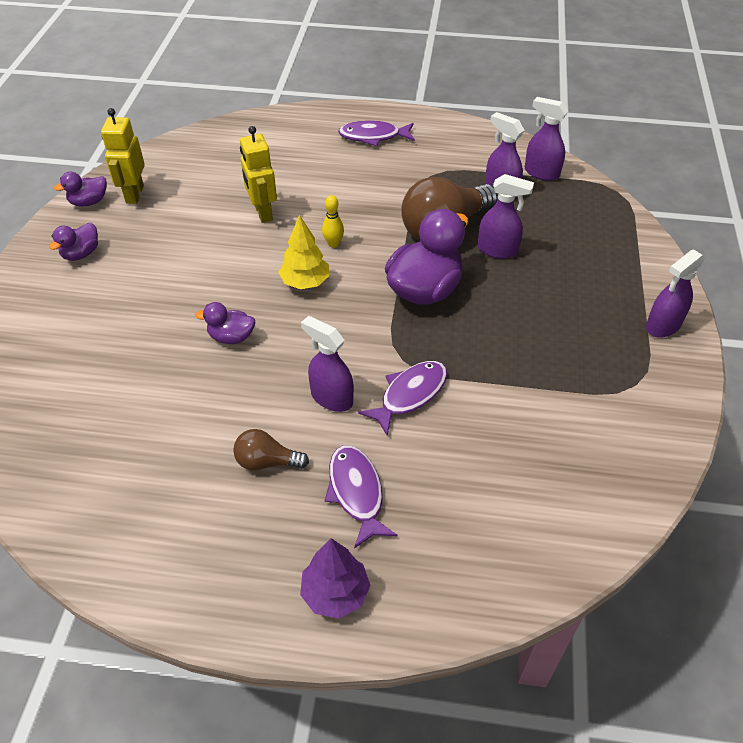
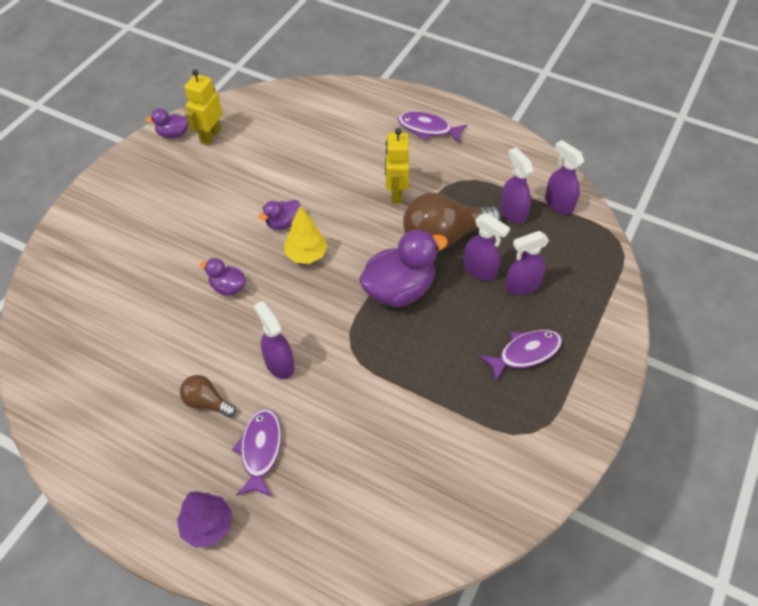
camera: 20 degrees right, 5 degrees up
(81, 254) = (149, 180): purple duck -> purple duck (283, 223)
(262, 213) = (302, 180): yellow robot -> yellow robot (396, 193)
(333, 244) = (345, 225): yellow bowling pin -> none
(410, 395) = (341, 381): purple fish -> purple fish (525, 353)
(663, 326) = (587, 385): purple spray bottle -> purple spray bottle (522, 286)

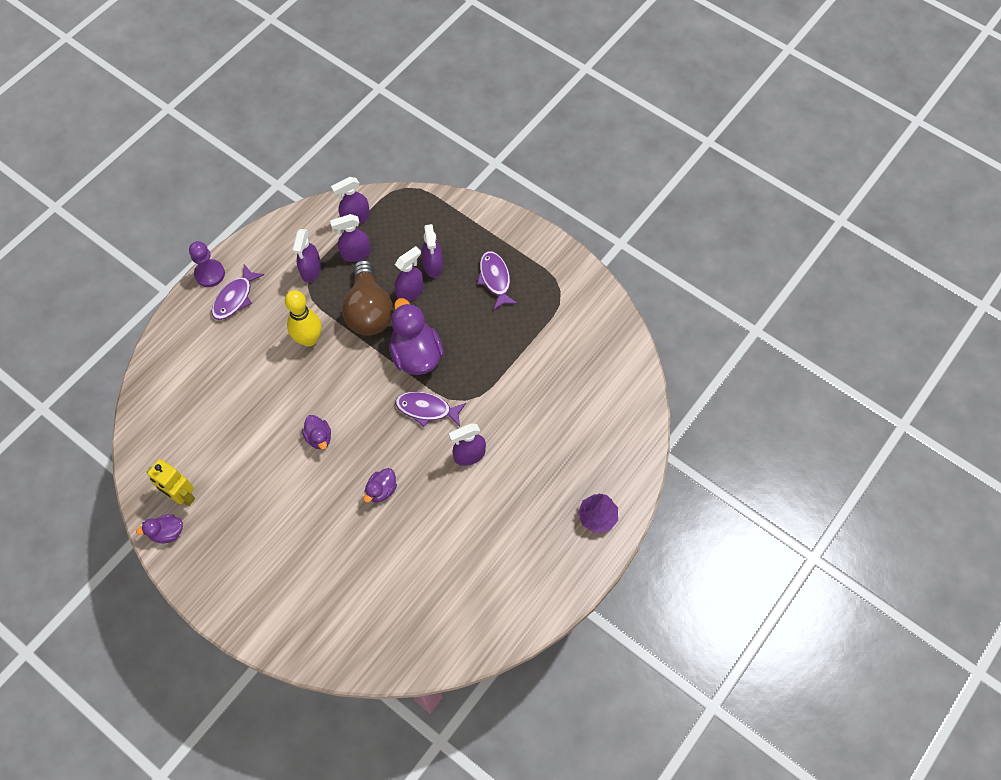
camera: 80 degrees left, 10 degrees up
(173, 134) = (167, 532): purple duck -> purple duck turned 75 degrees clockwise
(207, 402) = (494, 513): brown light bulb -> none
(261, 450) = (543, 475): purple fish -> purple fish (427, 409)
(306, 255) = (361, 422): yellow tree -> none
(396, 193) = (309, 339): yellow robot -> yellow bowling pin
(449, 106) = (210, 274): none -> purple pawn
(479, 179) = (311, 270): none -> purple spray bottle

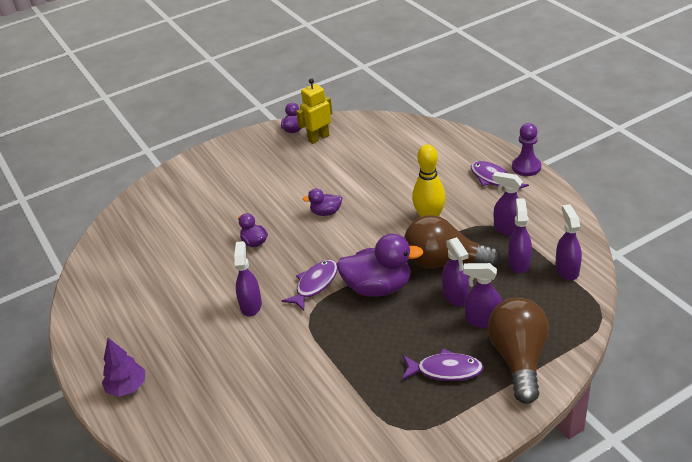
camera: 115 degrees right, 25 degrees down
(467, 233) = (518, 359): none -> brown light bulb

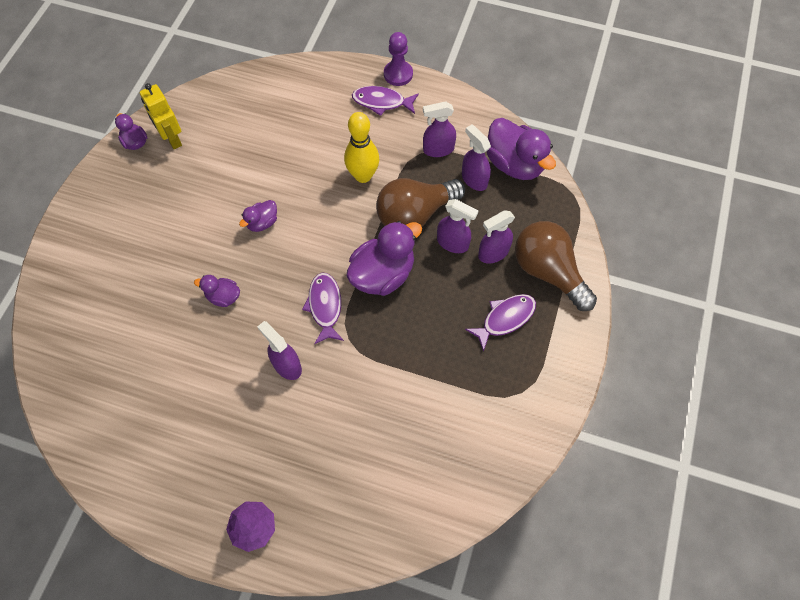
camera: 45 degrees left, 25 degrees up
(318, 138) = (172, 139): yellow robot -> yellow robot turned 45 degrees counterclockwise
(567, 269) = (514, 164): purple spray bottle -> purple duck

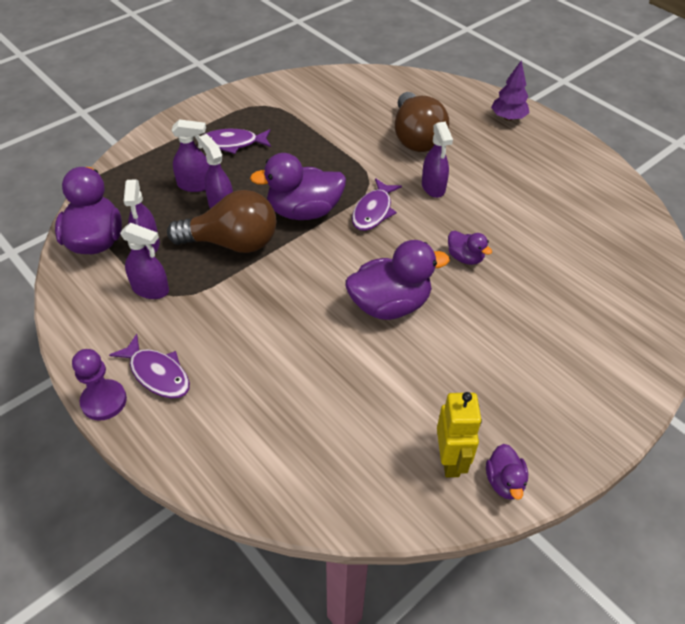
camera: 150 degrees left, 15 degrees down
(262, 223) = (390, 305): purple duck -> purple duck, size x1.96
(363, 176) = (251, 301): yellow bowling pin -> none
(548, 272) = (166, 155): brown light bulb -> brown light bulb (416, 138)

